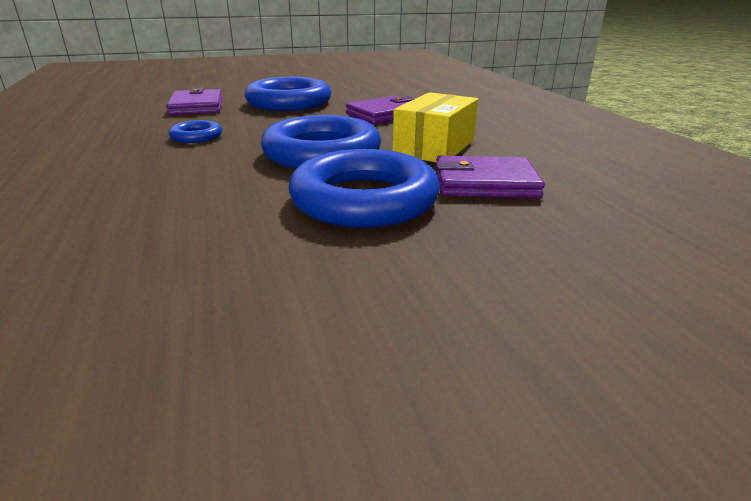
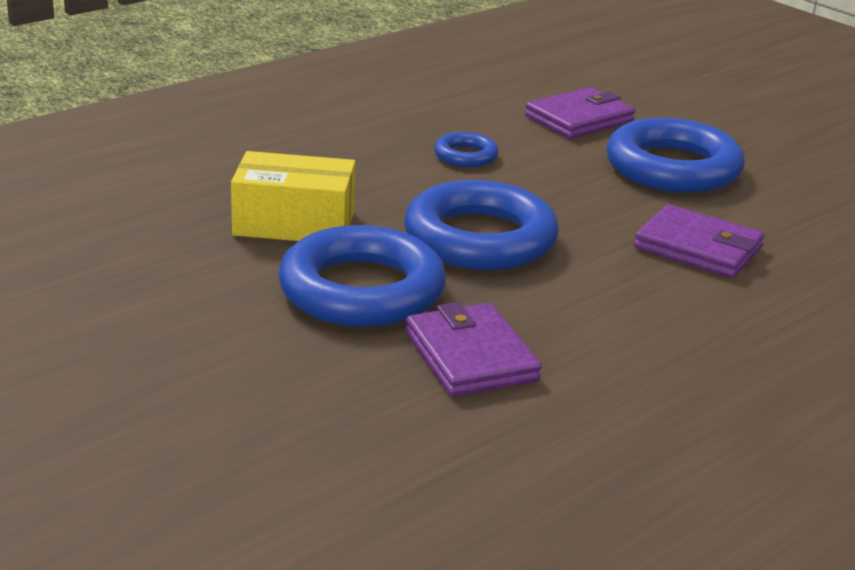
camera: 65 degrees right, 0 degrees up
(434, 147) = (577, 307): yellow box -> yellow box (294, 223)

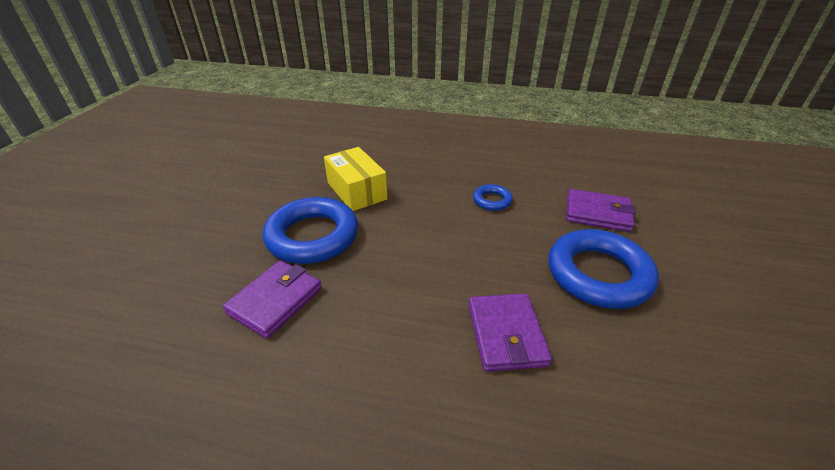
camera: 55 degrees right, 10 degrees up
(480, 239) = (407, 245): blue ring -> none

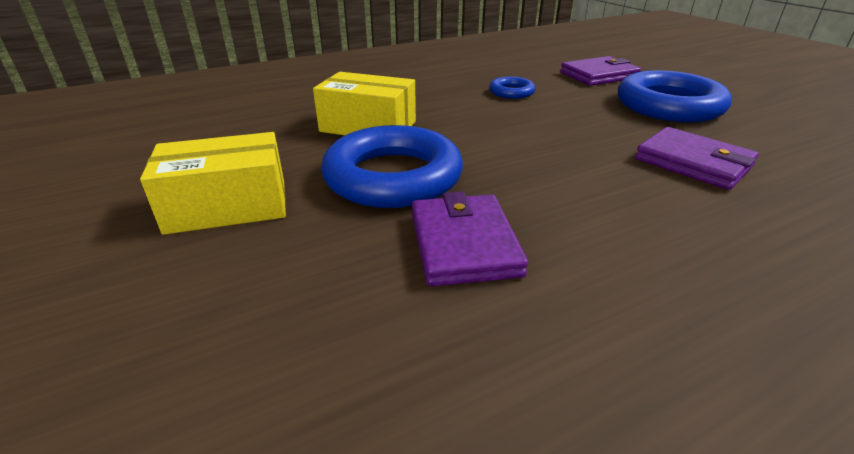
camera: 40 degrees left, 5 degrees down
(226, 215) = (228, 206): none -> yellow box

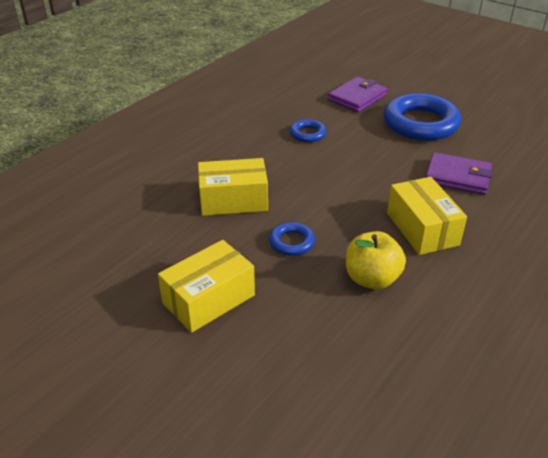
camera: 25 degrees left, 5 degrees up
(393, 177) = (291, 242): blue ring -> blue ring, size x0.47
(464, 244) = (372, 279): purple wallet -> yellow apple
(594, 205) = (422, 229): none -> yellow box

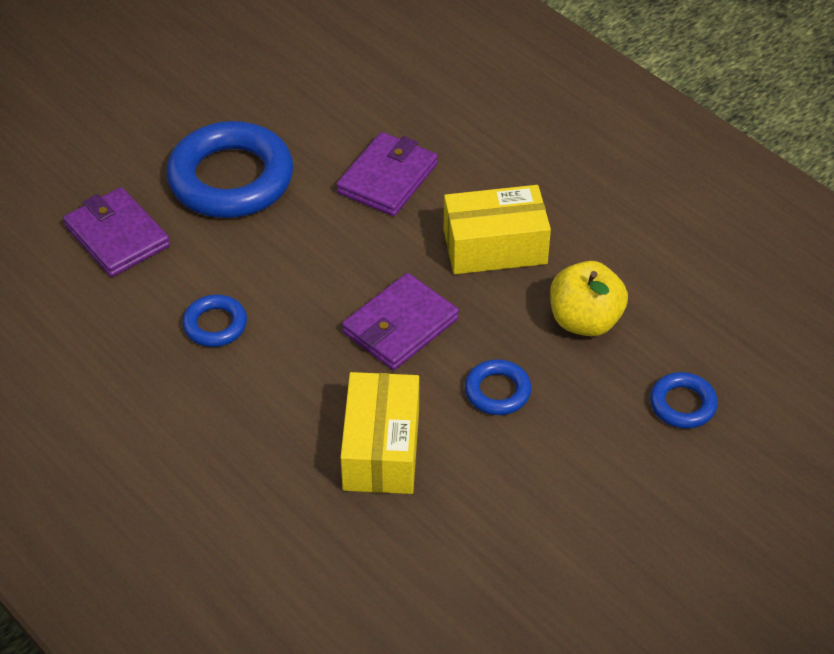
camera: 80 degrees left, 10 degrees up
(208, 299) = (600, 499): yellow box -> none
(307, 340) = (682, 404): none -> blue ring
(332, 196) = (400, 326): none -> purple wallet

